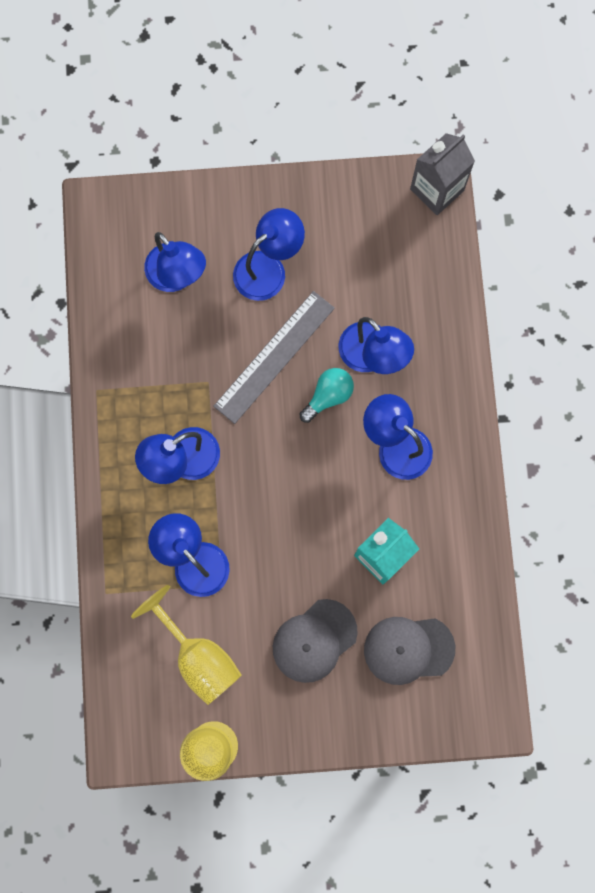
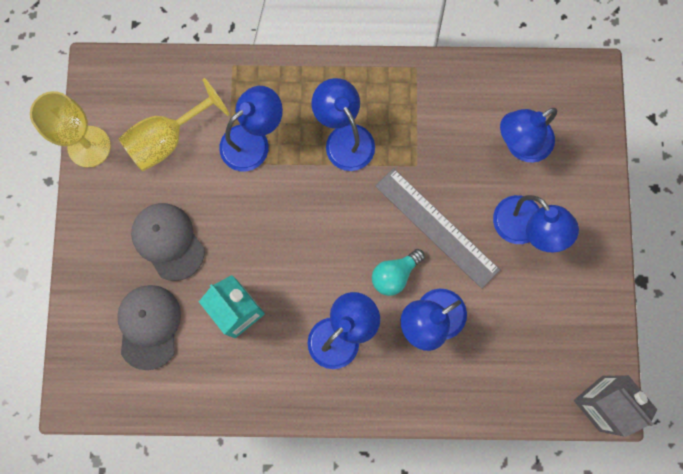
camera: 95 degrees right, 0 degrees up
(328, 396) = (394, 275): turquoise light bulb -> turquoise light bulb turned 90 degrees clockwise

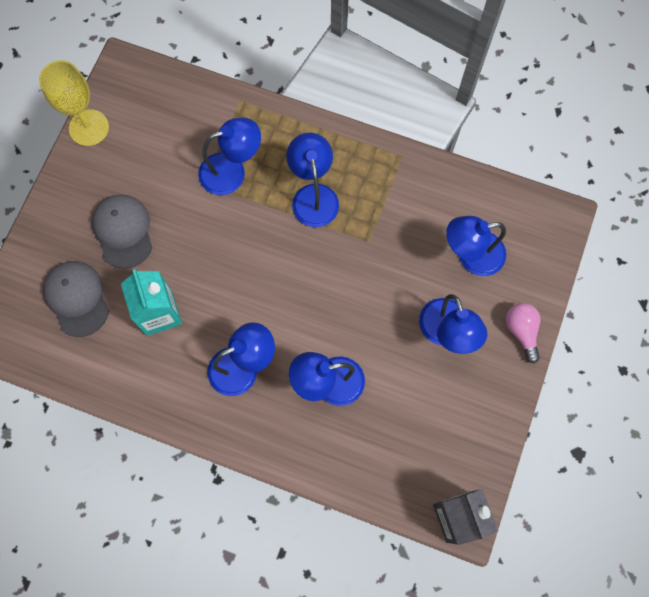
camera: 20 degrees right, 5 degrees down
(149, 326) = (77, 298): grey cap -> grey cap turned 45 degrees counterclockwise
(167, 139) = (158, 144): yellow goblet -> none
(394, 275) = (311, 331): turquoise light bulb -> none
(436, 227) = (366, 303): grey ruler -> none
(595, 202) = (521, 331): none -> pink light bulb

